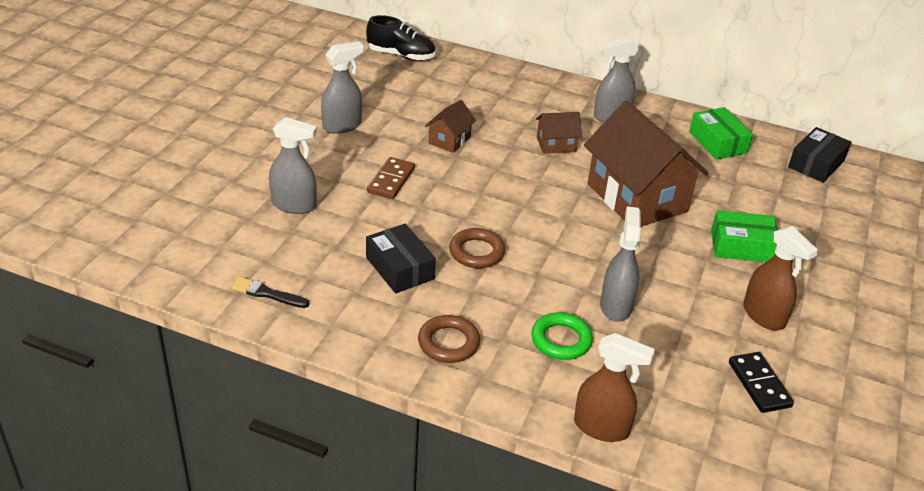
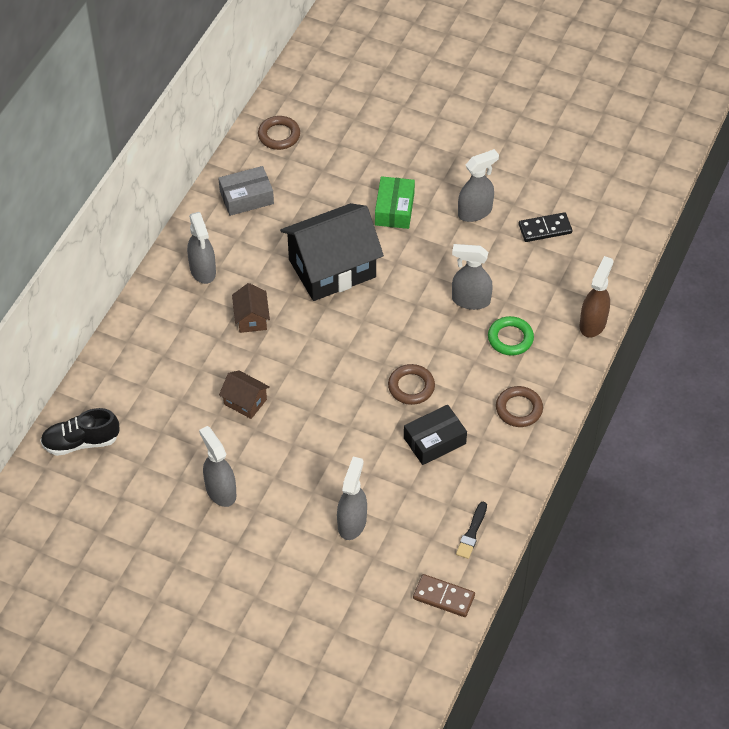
camera: 85 degrees left, 15 degrees up
(391, 180) = (312, 448): brown domino -> brown domino (443, 597)
(401, 55) = (81, 442): black shoe -> black shoe turned 120 degrees counterclockwise
(637, 198) = (332, 268): brown house -> black house
(718, 142) = (246, 197): green box -> grey box
(764, 316) = (475, 212): brown spray bottle -> grey spray bottle
(816, 164) = (279, 135): black box -> brown ring

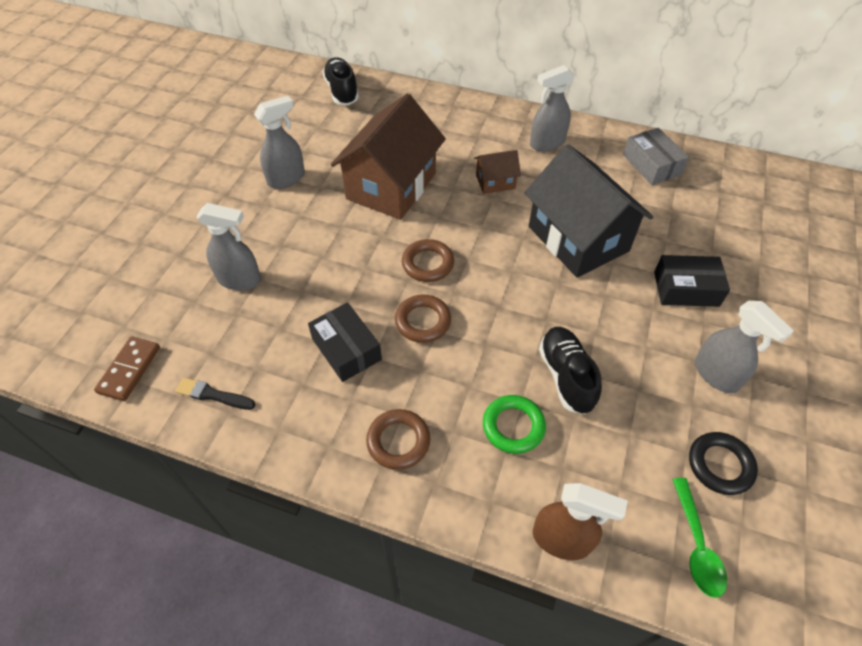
camera: 85 degrees right, 0 degrees up
(245, 402) = (391, 186): brown house -> brown house, size x2.20
(279, 135) = (749, 181): brown ring -> brown ring (428, 264)
(394, 209) = (686, 289): green box -> black box
(470, 300) = (566, 376): grey spray bottle -> black shoe
(545, 229) = (720, 465): black domino -> black ring
(598, 255) = (696, 545): none -> green spoon

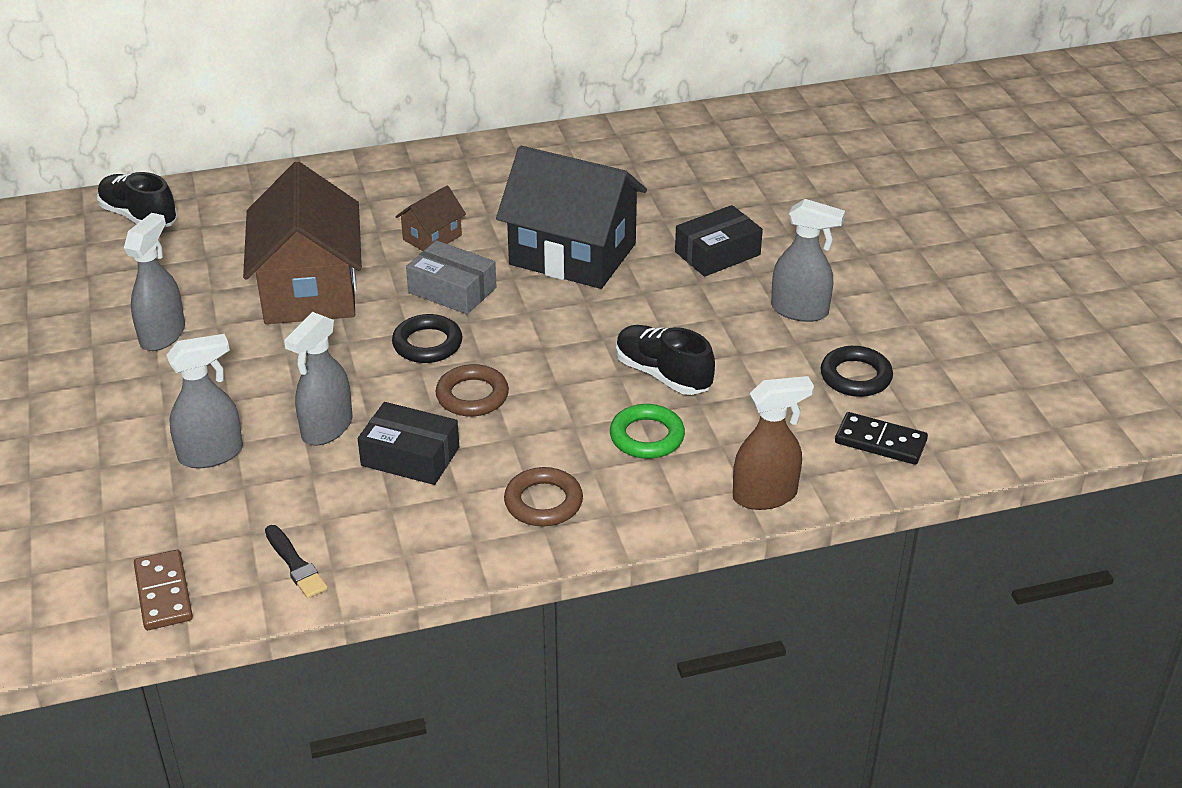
camera: 35 degrees left, 15 degrees down
(213, 395) = (295, 564): black brush -> black brush turned 105 degrees counterclockwise
(428, 264) = (427, 344): brown ring -> black ring
(546, 143) = (457, 178): grey spray bottle -> grey spray bottle (326, 428)
(651, 165) = (592, 156): grey box -> grey box (452, 290)
(696, 545) = (880, 442): green spoon -> black domino

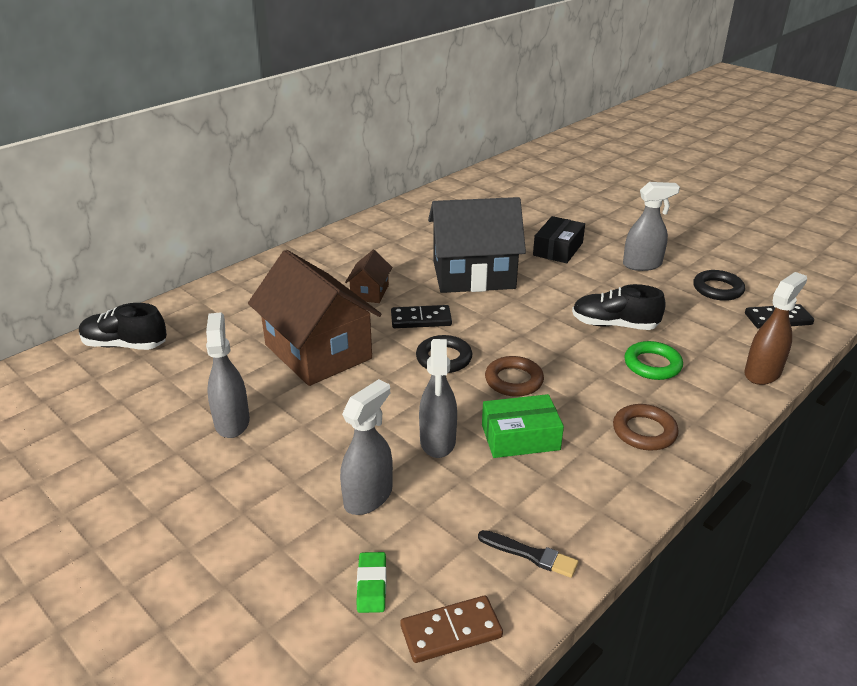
camera: 30 degrees left, 5 degrees down
(139, 529) = (372, 585): none -> green eraser
(163, 593) = (451, 632): brown domino -> brown domino turned 60 degrees counterclockwise
(410, 456) = (520, 437): black box -> green box
(452, 290) = (421, 319): grey box -> black domino

